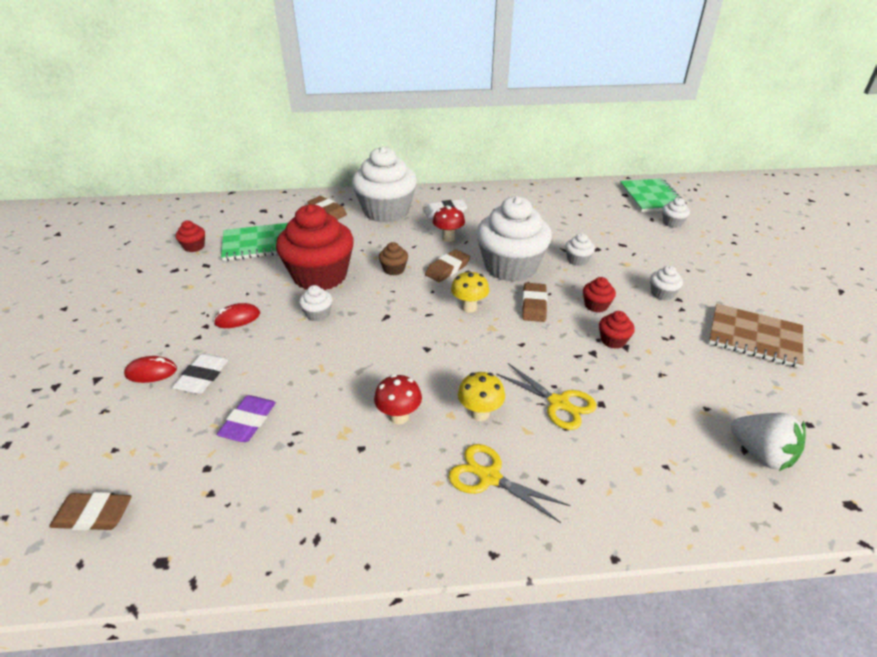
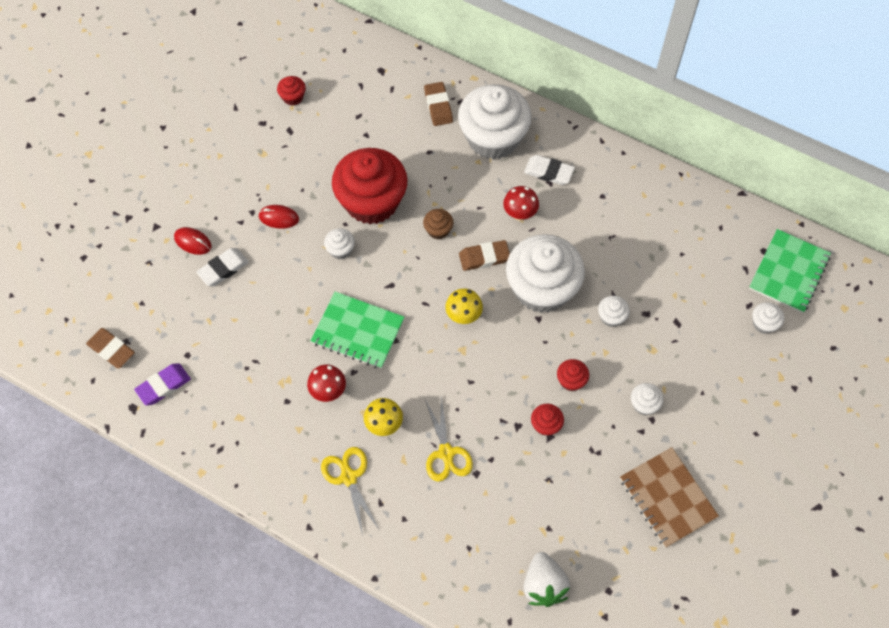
camera: 35 degrees right, 25 degrees up
(248, 422) = (231, 332): purple eraser -> purple eraser (163, 386)
(258, 244) = (347, 124): green notebook -> green notebook (358, 331)
(534, 305) = (518, 347): brown eraser -> none

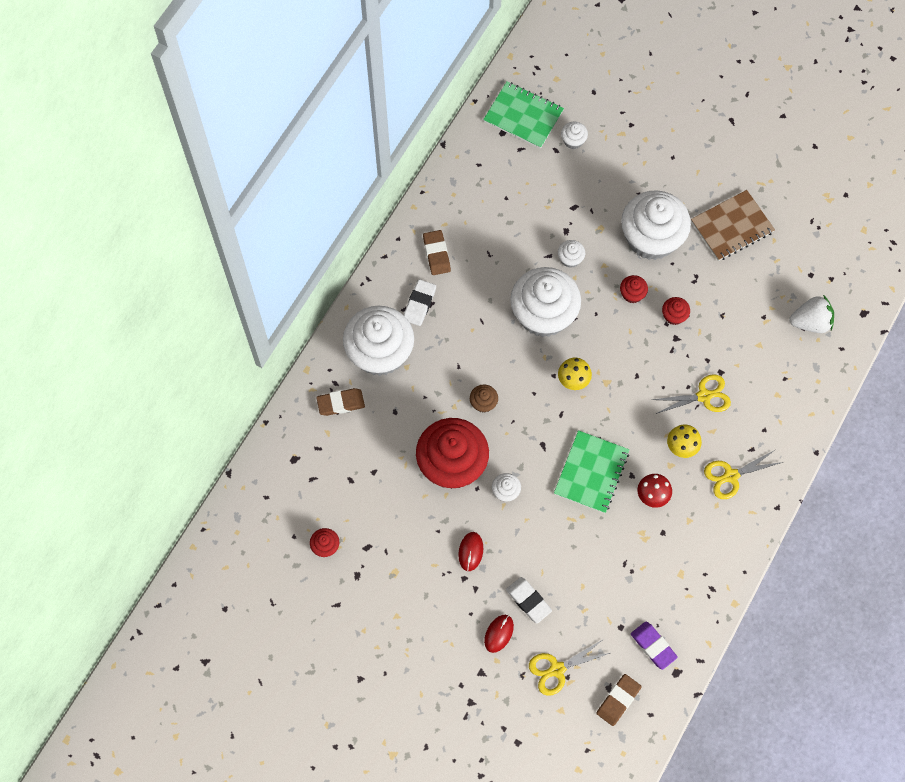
camera: 90 degrees left, 5 degrees up
(150, 293) = (557, 669): none -> yellow scissors
(484, 257) = (512, 362): brown eraser -> brown eraser (436, 254)
(519, 214) = (466, 331): red mushroom -> none
(644, 404) = (651, 238): white cupcake -> white cupcake, size x2.48

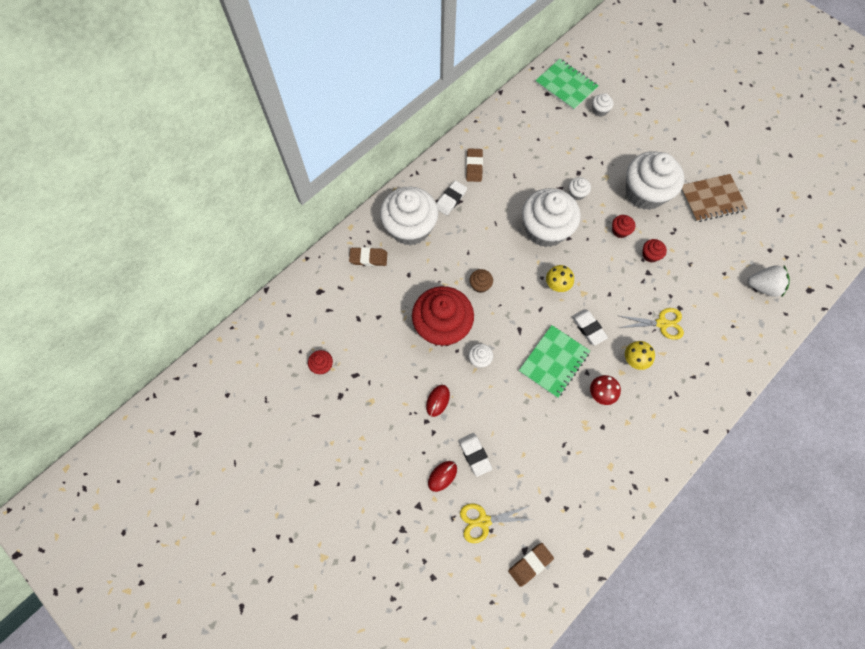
camera: 15 degrees right, 0 degrees up
(621, 423) = (588, 328): none -> white eraser
(653, 646) = (572, 523): purple eraser -> none
(731, 476) = (671, 394): yellow scissors -> none

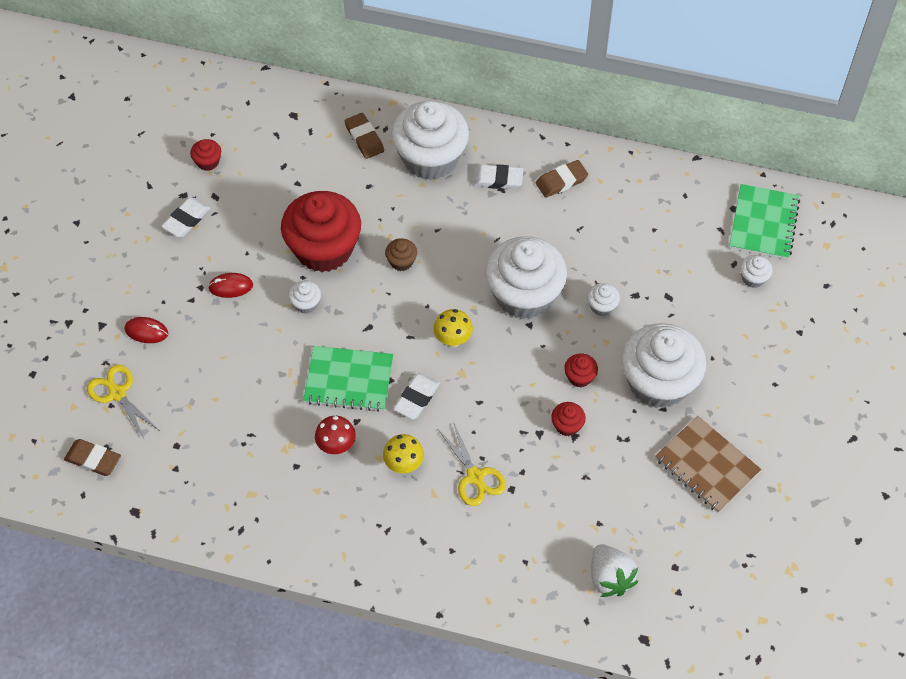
camera: 60 degrees right, 10 degrees down
(474, 455) = (188, 351): white eraser -> white eraser (186, 219)

